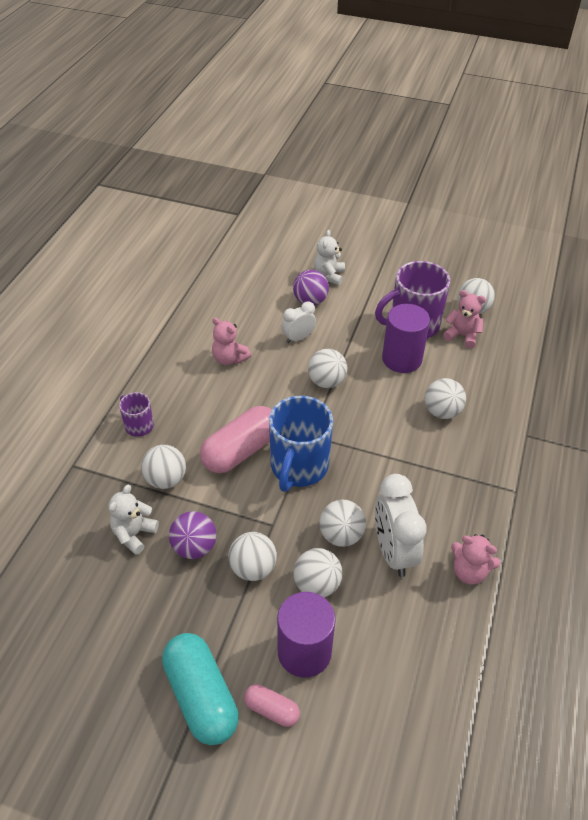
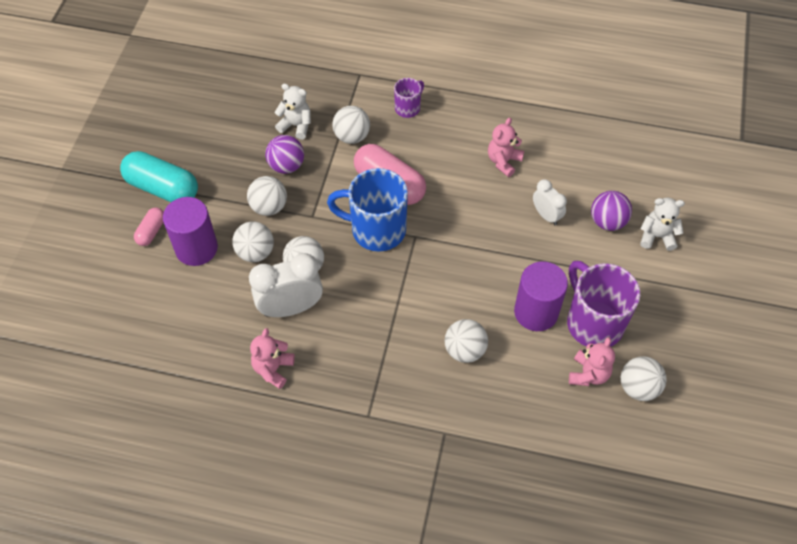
camera: 85 degrees right, 10 degrees up
(201, 696) = (162, 188): turquoise capsule -> turquoise capsule turned 60 degrees clockwise
(326, 381) = (488, 244): white ball -> none

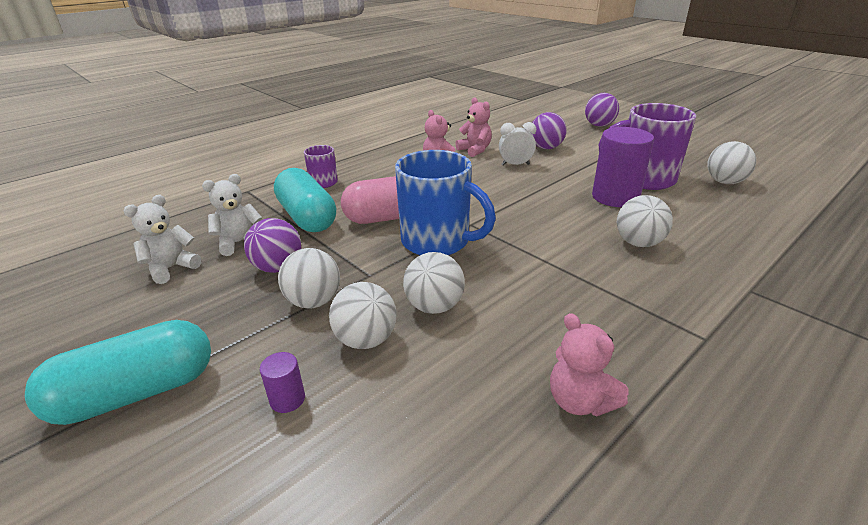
camera: 55 degrees left, 25 degrees down
(151, 231) = (187, 444): pink capsule -> none
(196, 248) = (287, 399): purple cylinder -> purple cylinder, size x0.45
(290, 308) = (485, 342): white clock -> none
(352, 136) = (307, 217): white ball -> turquoise capsule
(376, 230) = (437, 242): blue mug -> blue mug turned 105 degrees counterclockwise
(588, 374) = (700, 196): pink teddy bear -> pink teddy bear (475, 150)
(657, 236) = (576, 138): white teddy bear -> white teddy bear (171, 268)
(715, 242) = (599, 125): none -> purple ball

